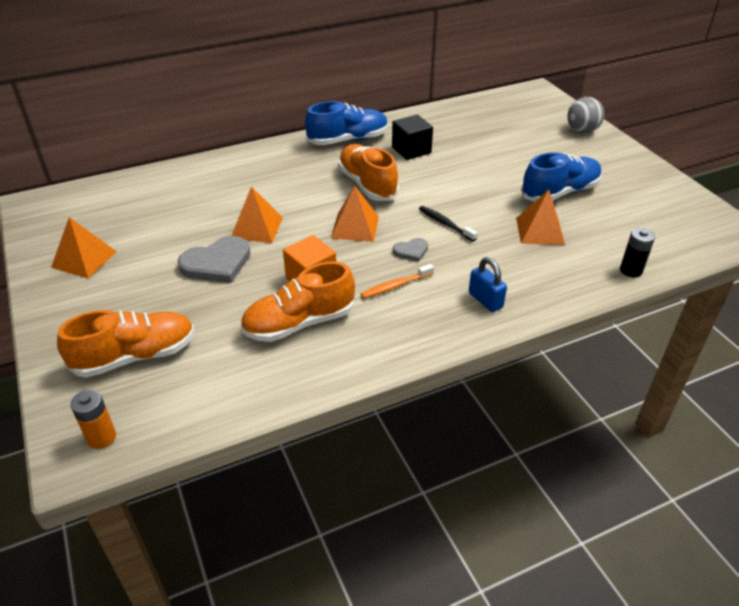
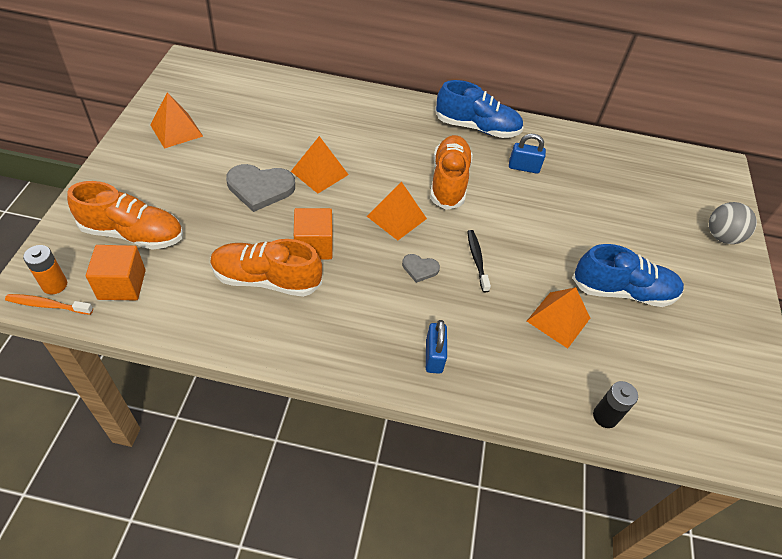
camera: 30 degrees right, 10 degrees up
(171, 399) = (122, 284): none -> orange cube
(395, 286) = (373, 293): orange toothbrush -> orange toothbrush (48, 305)
(411, 150) = (523, 167): black cube -> blue padlock

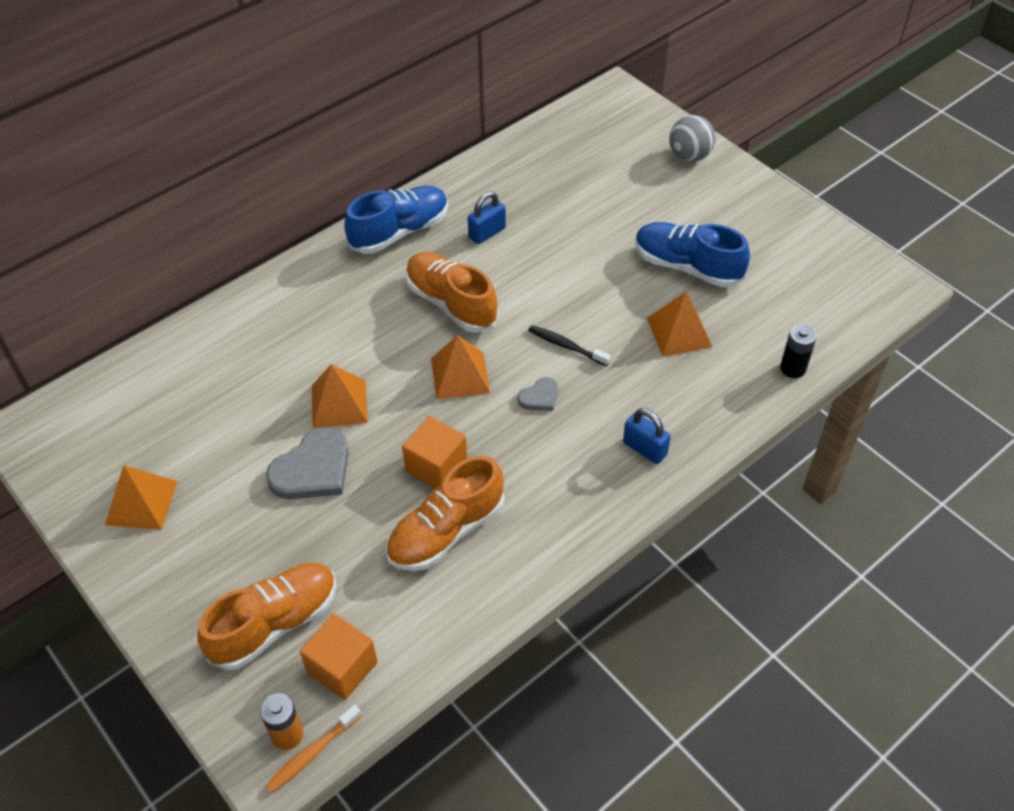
camera: 45 degrees left, 0 degrees up
(622, 291) = (687, 266): blue shoe -> blue shoe turned 105 degrees counterclockwise

